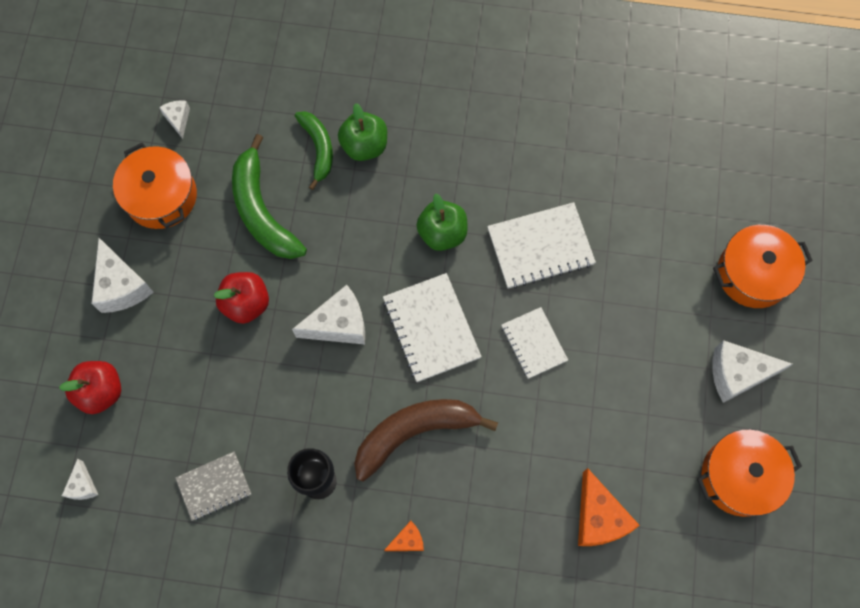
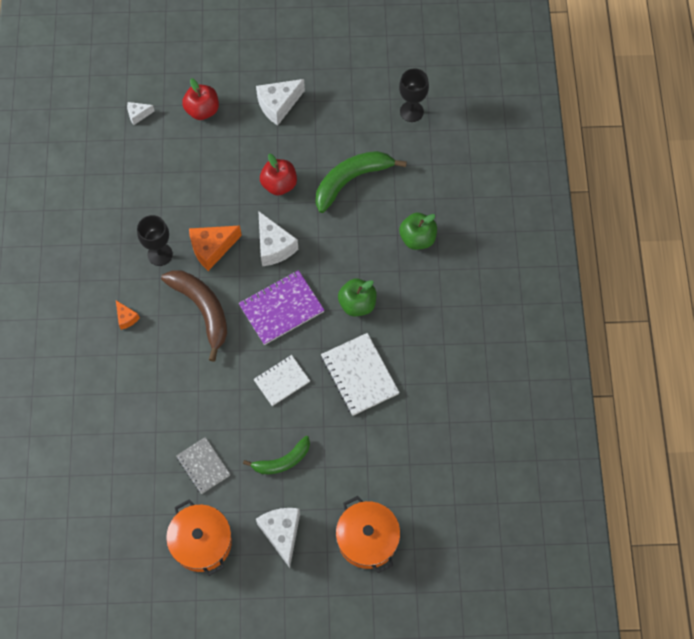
camera: 80 degrees right, 5 degrees down
(161, 196) = (349, 114): orange pot -> none
(178, 119) = (411, 111): white cheese -> black goblet
(214, 486) = (148, 191): grey notebook -> grey notebook (203, 466)
(318, 148) = (408, 207): green banana -> green banana (282, 461)
(431, 328) = (281, 308): white notebook -> purple notebook
(598, 517) = (158, 443): orange cheese -> orange cheese (212, 249)

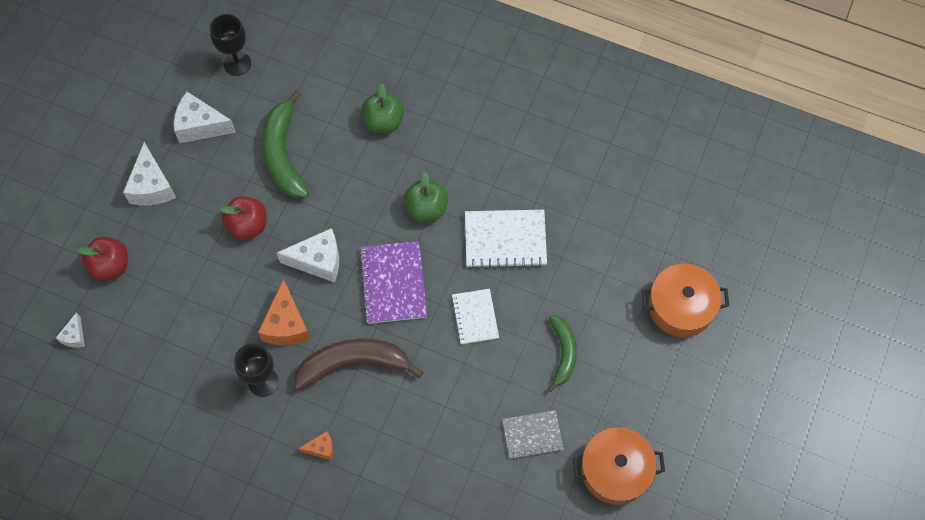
camera: 65 degrees left, 0 degrees up
(282, 533) = (640, 386): white cheese -> white cheese (200, 126)

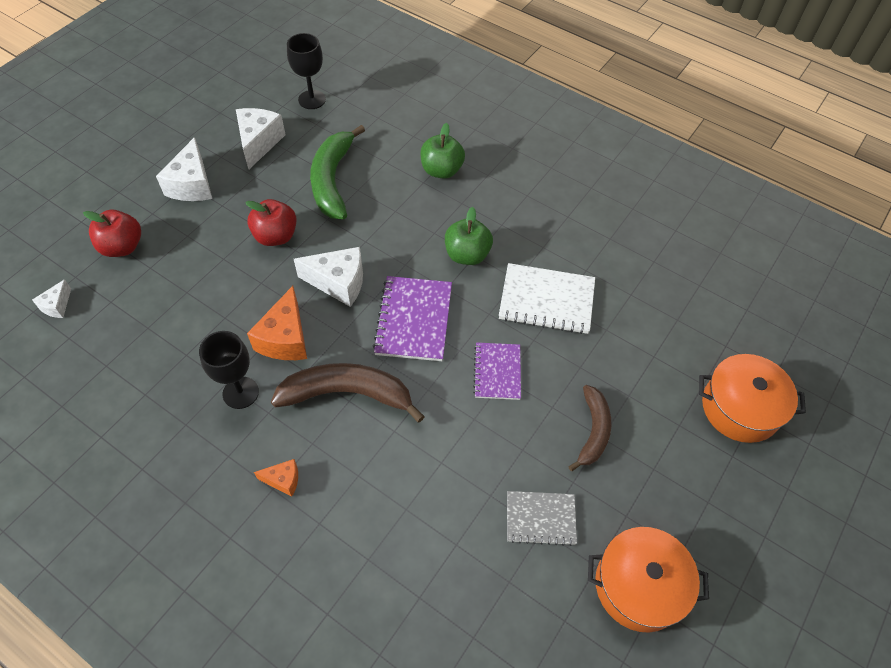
camera: 10 degrees right, 10 degrees down
(200, 126) = (259, 143): white cheese -> white cheese turned 75 degrees clockwise
(475, 317) = (497, 372): white notebook -> purple notebook
(563, 353) = (593, 431): green banana -> brown banana

